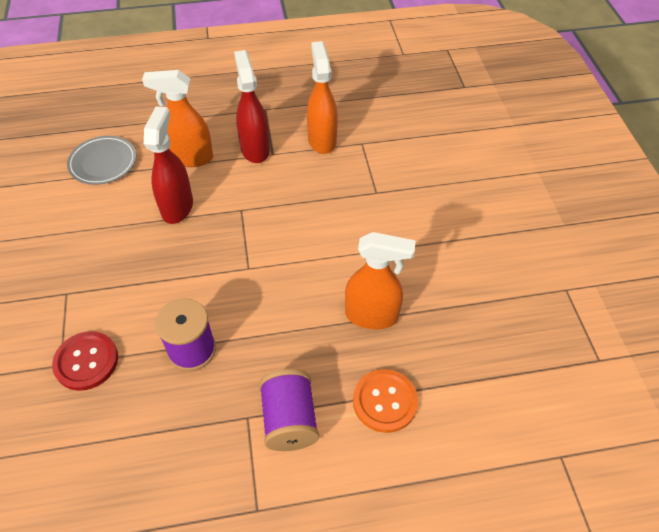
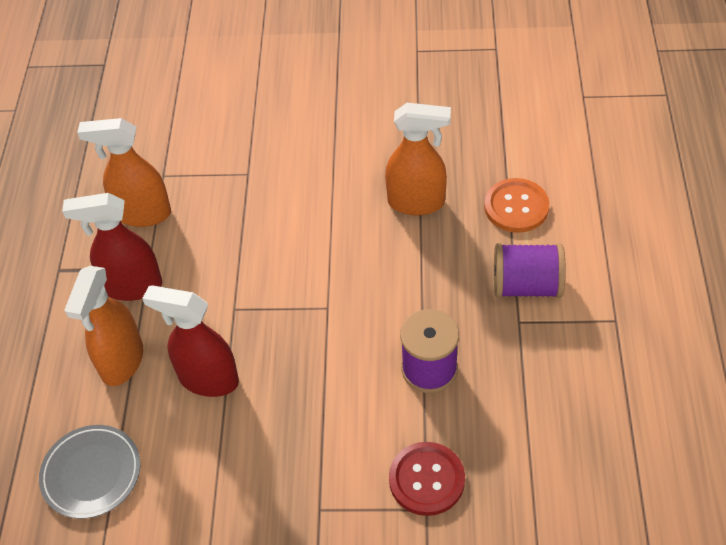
camera: 75 degrees left, 0 degrees up
(372, 316) = (417, 202): orange spray bottle -> orange spray bottle turned 75 degrees clockwise

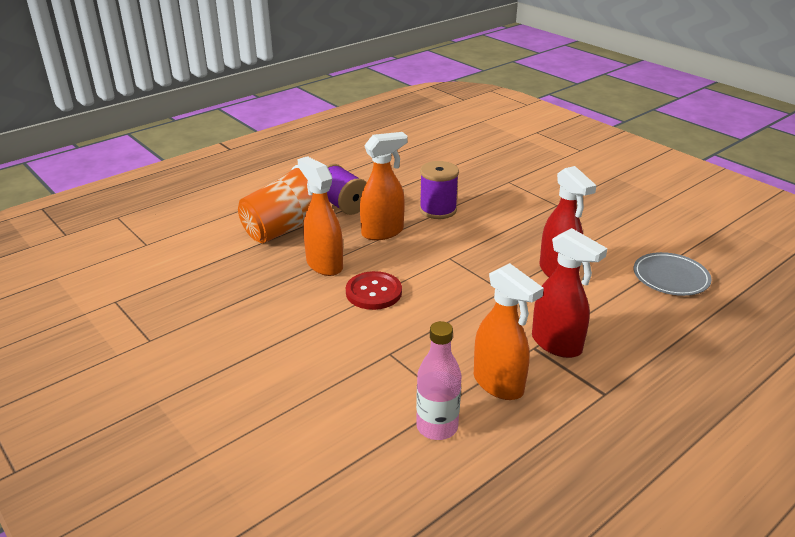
camera: 135 degrees left, 20 degrees down
(122, 361) = (605, 311): orange spray bottle -> orange spray bottle (383, 232)
(151, 152) = (437, 427): none -> pink bottle
(426, 480) = (495, 187): red button -> red button (373, 292)
(516, 207) = (284, 229): orange button -> orange cup

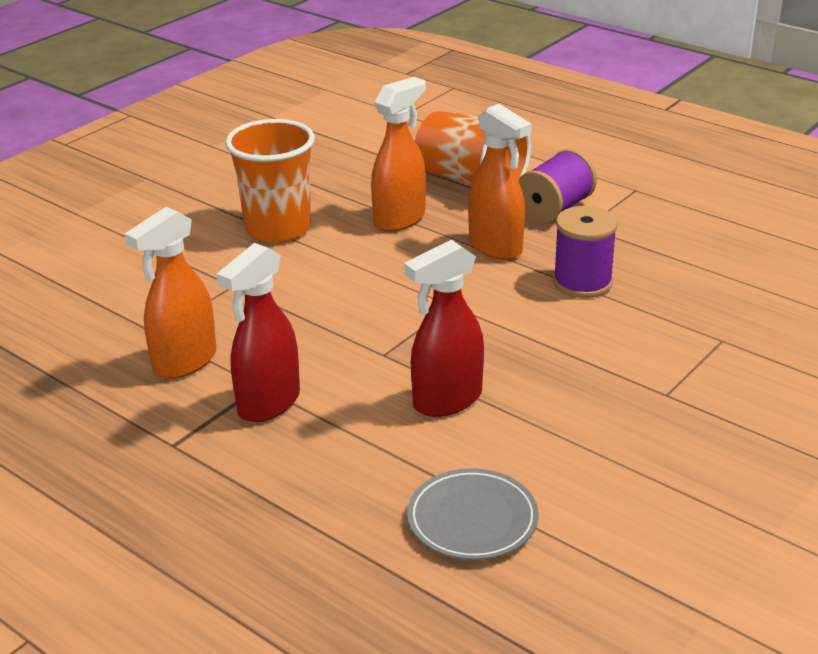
camera: 80 degrees right, 0 degrees up
(308, 323) = (278, 228): none -> orange cup
(373, 292) = (350, 259): red button -> none
(437, 427) = (112, 327): pink bottle -> none

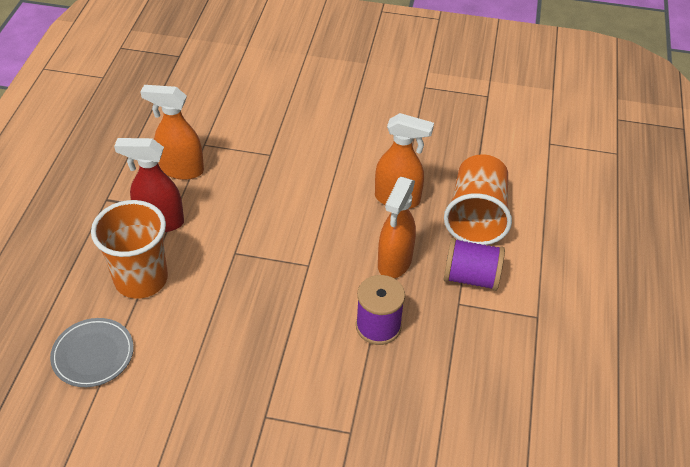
camera: 60 degrees right, 15 degrees up
(278, 228) = (346, 146): orange cup -> orange cup (141, 279)
(447, 400) = (201, 301): red spray bottle -> none

